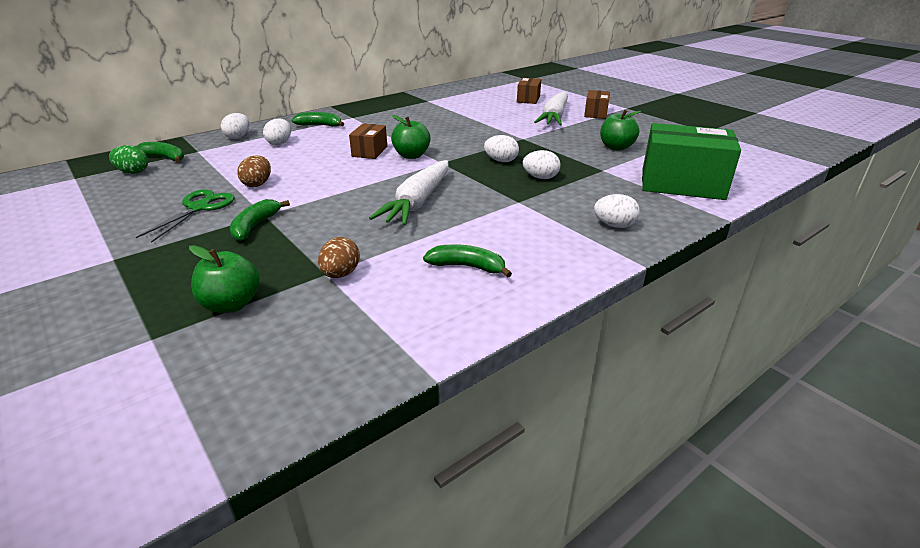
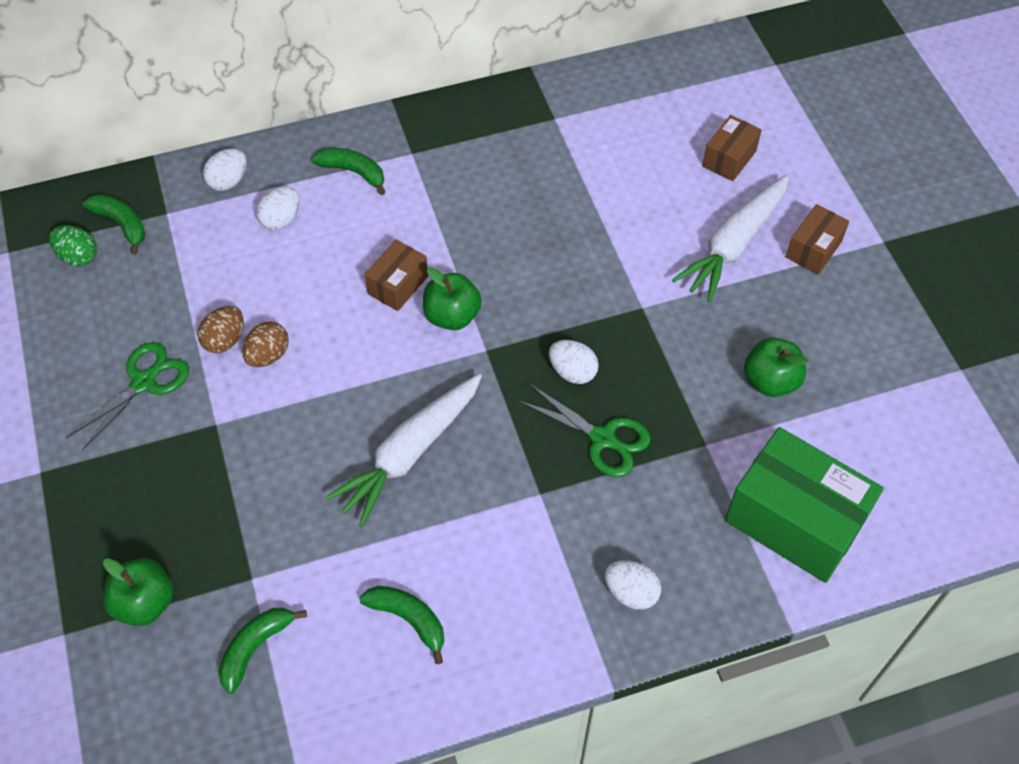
camera: 20 degrees right, 25 degrees up
(255, 226) = (200, 448): green banana -> green banana (255, 647)
(340, 274) = (267, 585): brown egg -> brown egg (268, 355)
(540, 177) = (603, 439): white egg -> green scissors

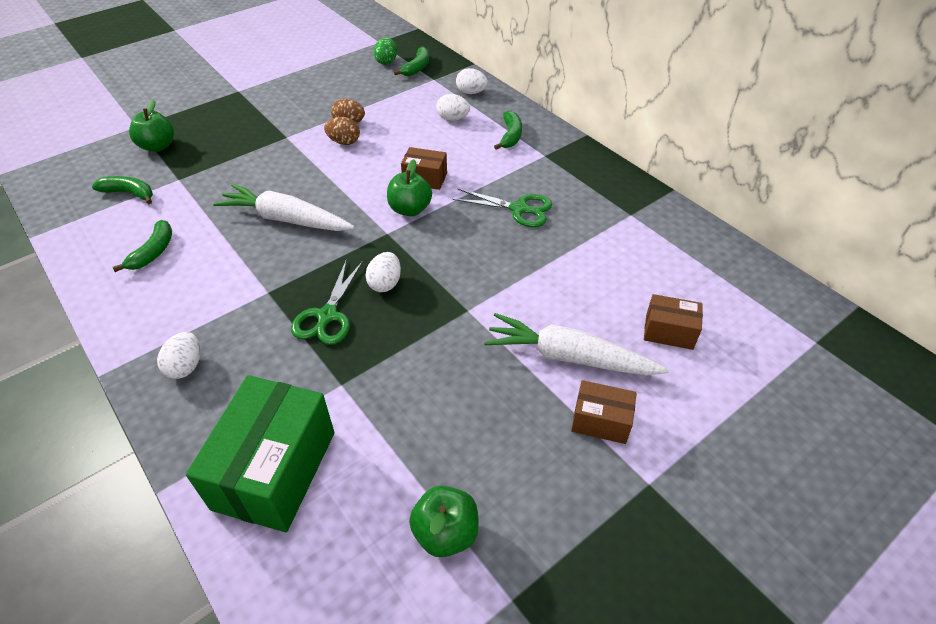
camera: 70 degrees right, 10 degrees down
(144, 382) = (308, 105): green scissors -> green scissors (519, 209)
(770, 381) = (426, 418): green apple -> green apple (445, 533)

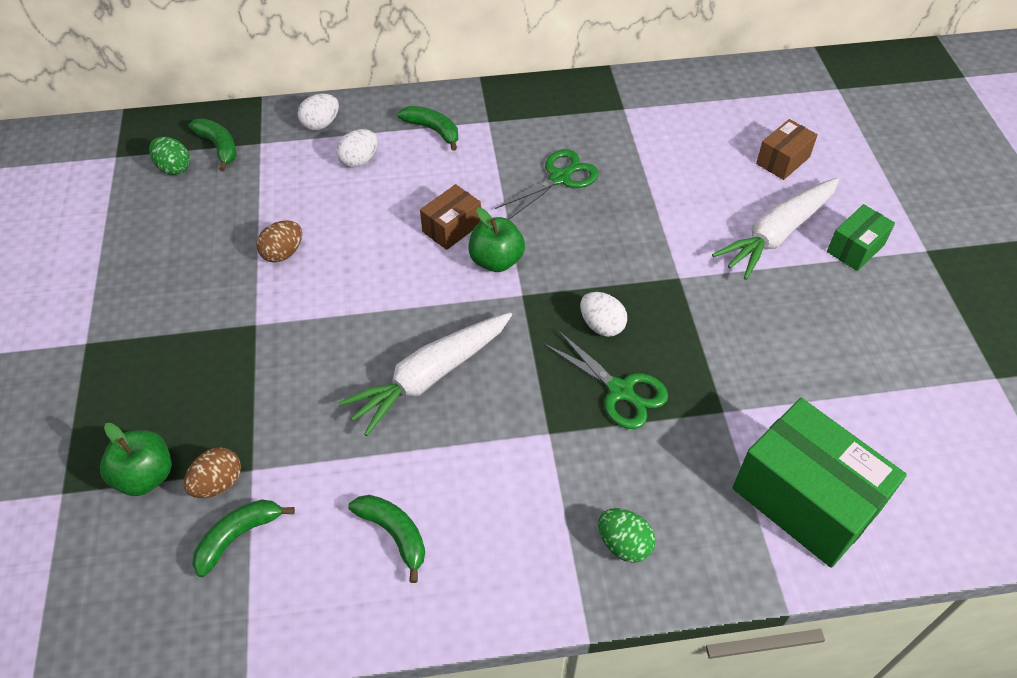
camera: 60 degrees left, 5 degrees up
(186, 366) = (624, 544): white egg -> green egg
(344, 142) = (319, 272): brown egg -> brown egg (218, 483)
(445, 533) = (922, 395): green apple -> none
(600, 421) = (855, 248): brown box -> green box

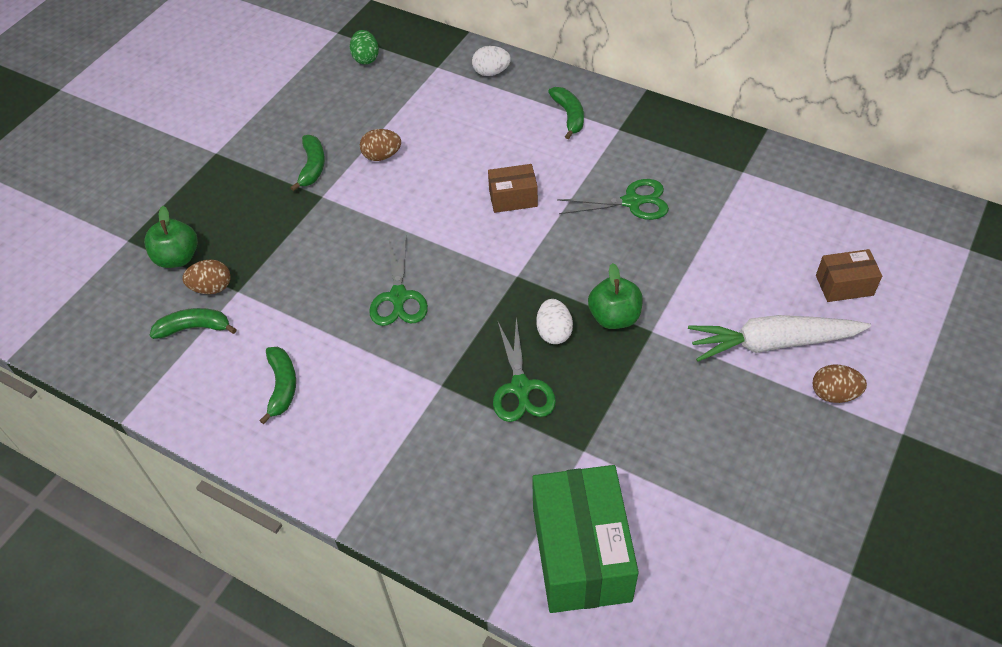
camera: 40 degrees right, 0 degrees up
(219, 147) = (407, 57): green banana -> green banana (312, 167)
(359, 160) = (493, 113): white egg -> none
(430, 377) = (398, 297): white carrot -> green scissors
(496, 261) = (522, 240): green apple -> green apple (614, 317)
(624, 544) = (419, 493): green egg -> none
(855, 248) = (834, 394): green box -> brown egg

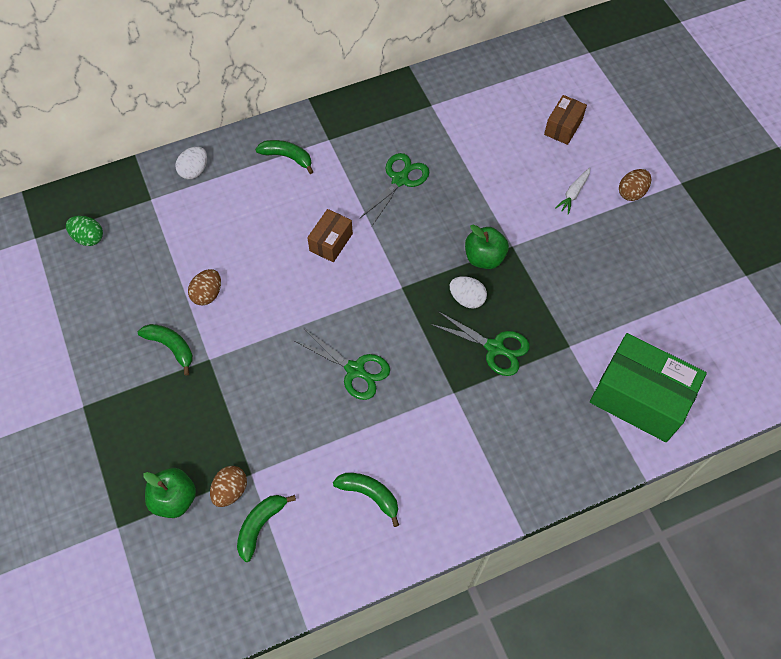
camera: 55 degrees left, 10 degrees up
(772, 343) = (573, 193): white carrot -> white carrot, size x0.46

